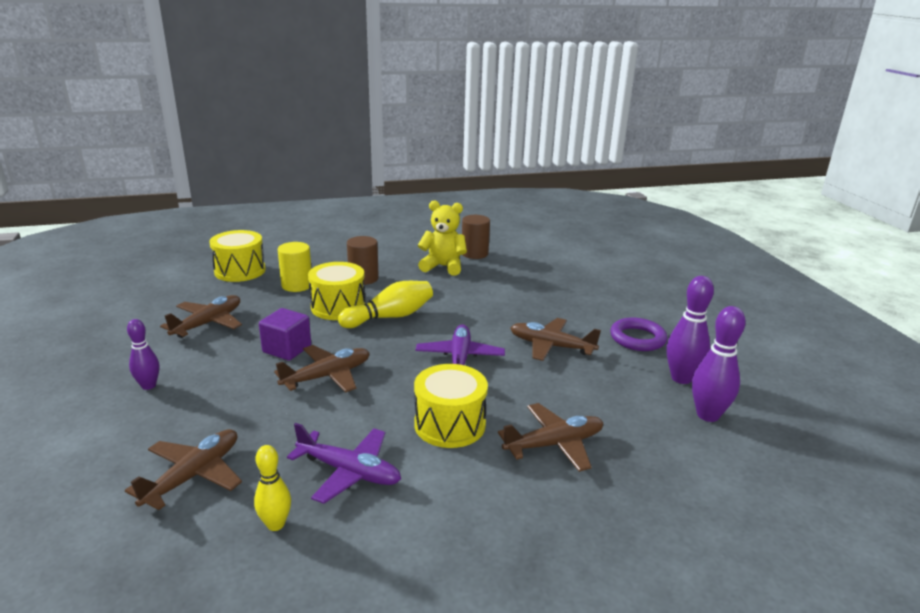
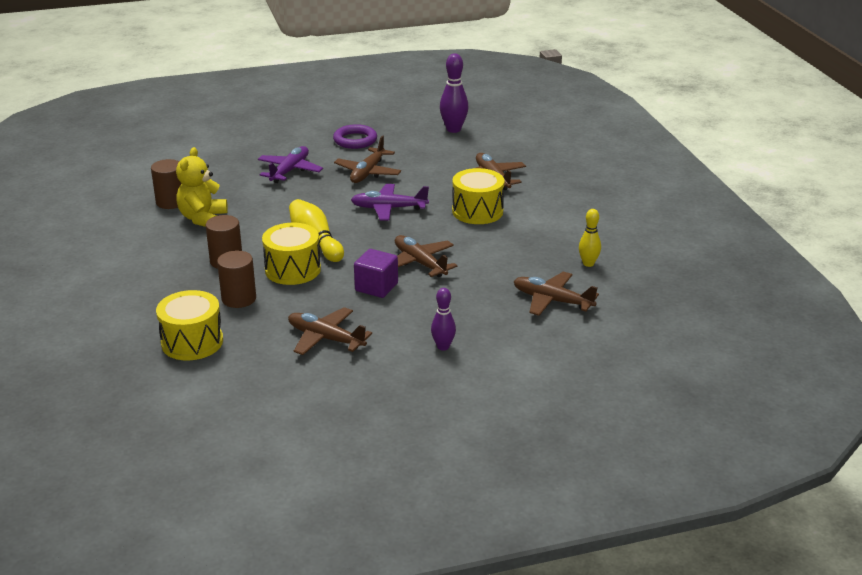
camera: 90 degrees left, 5 degrees up
(297, 285) = (239, 299): yellow cylinder -> brown cylinder
(349, 472) = (535, 244): purple plane -> purple plane (290, 171)
(681, 378) = (411, 132): purple bowling pin -> none

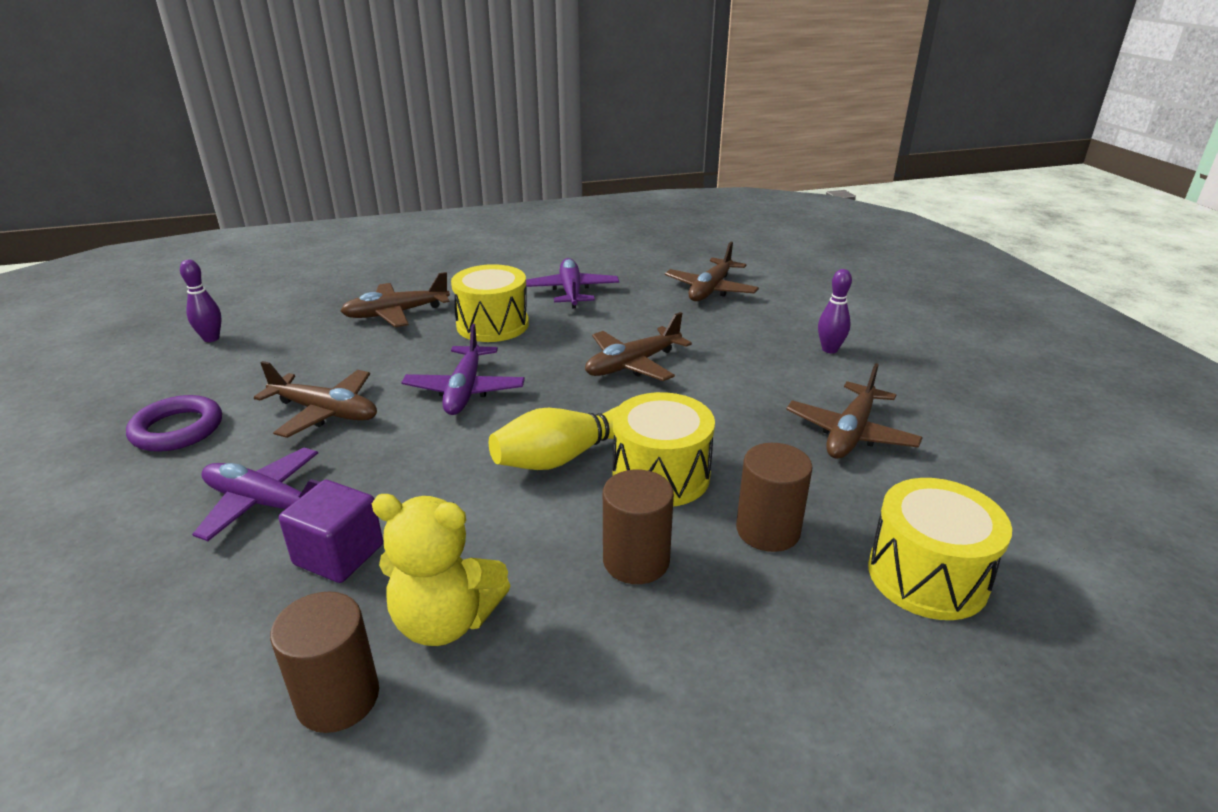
camera: 90 degrees left, 0 degrees up
(376, 287) = (702, 396): purple cube -> purple cube (339, 554)
(453, 129) = (211, 338): purple bowling pin -> purple bowling pin, size x0.63
(538, 238) = (571, 291): none -> purple plane
(588, 263) = (629, 270): yellow bowling pin -> none

